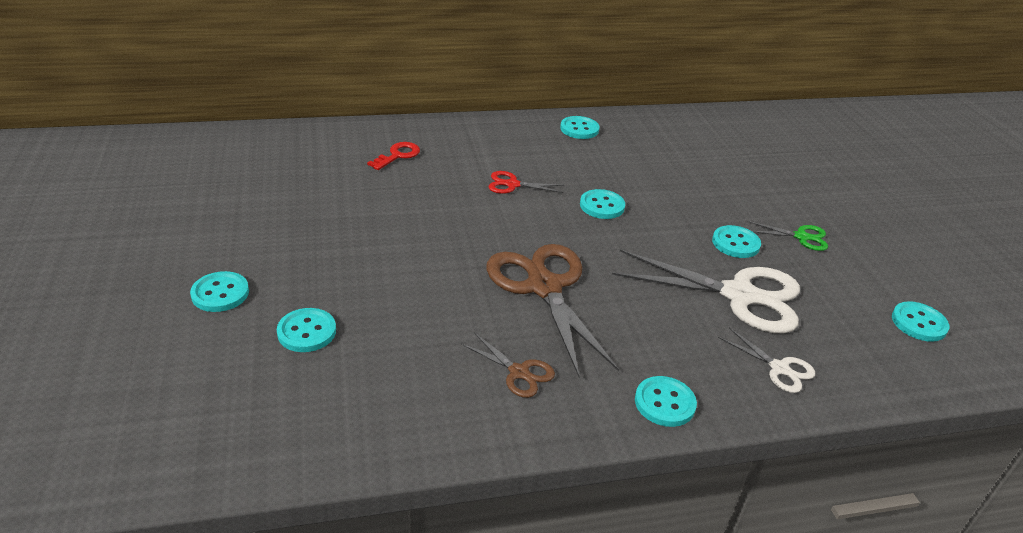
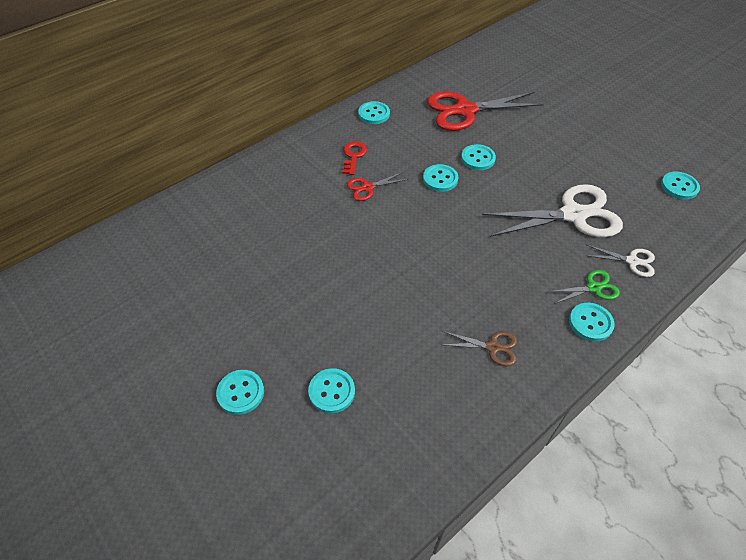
camera: 25 degrees left, 15 degrees up
(398, 155) = (264, 198): red key -> red key (353, 156)
(544, 287) = (456, 269): brown scissors -> none
(689, 159) = (465, 110): none -> red scissors
(735, 243) = (542, 172): turquoise button -> turquoise button (478, 158)
(801, 237) = (575, 148): green scissors -> green scissors (593, 288)

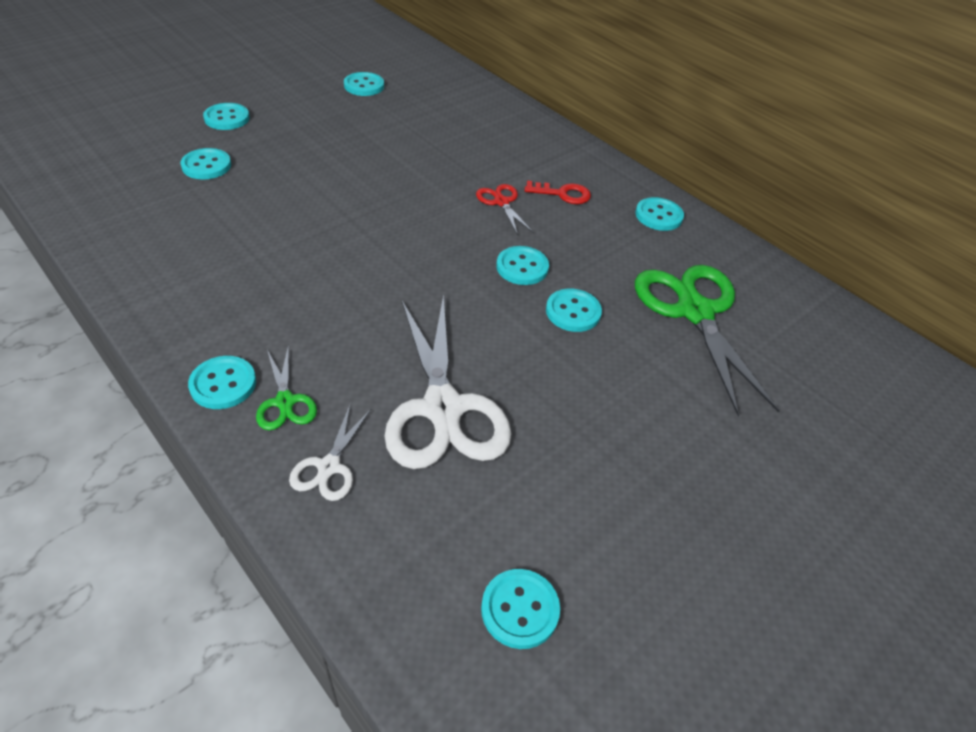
camera: 85 degrees right, 5 degrees down
(178, 283) = (364, 86): none -> turquoise button
(465, 110) = (694, 312): red scissors -> green scissors
(492, 347) = (217, 281): brown scissors -> none

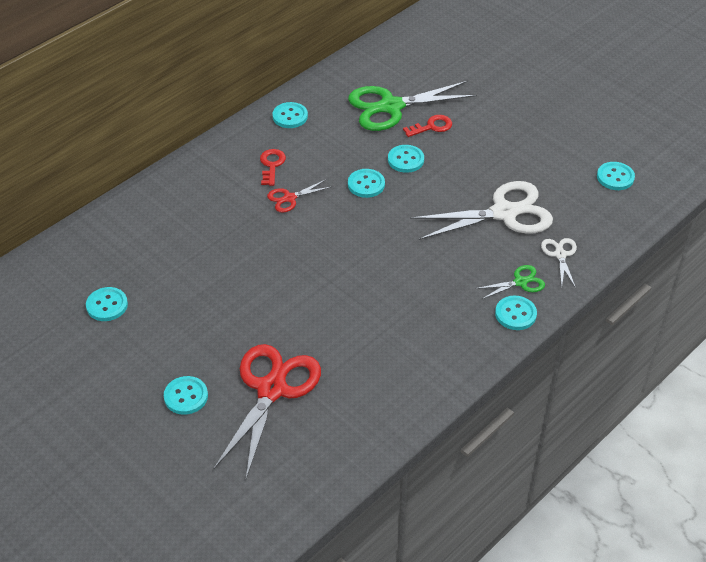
camera: 90 degrees left, 0 degrees up
(206, 166) = (271, 389): turquoise button -> red scissors
(329, 467) = (560, 255): white scissors -> white scissors turned 105 degrees counterclockwise
(652, 351) = (432, 127): none -> red key

